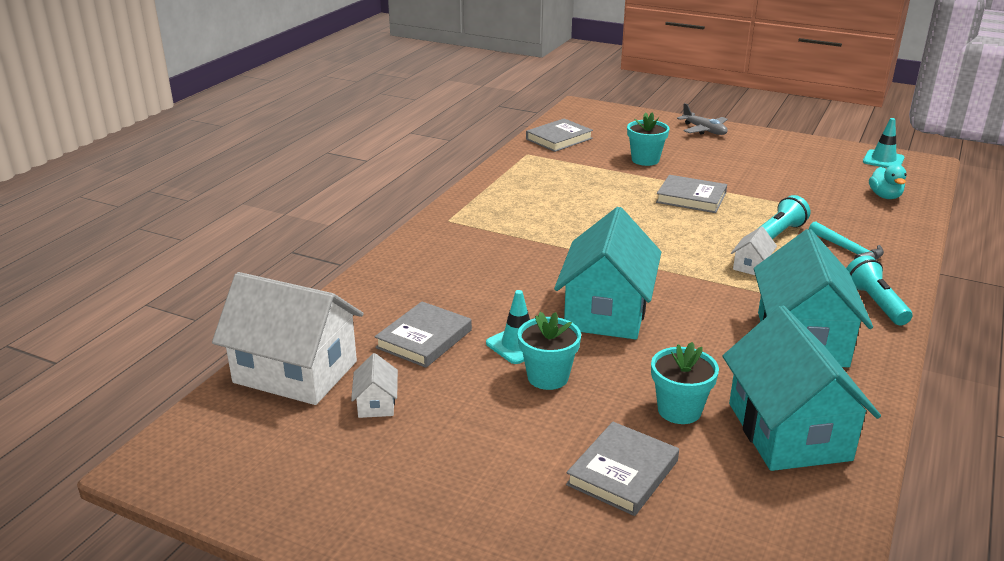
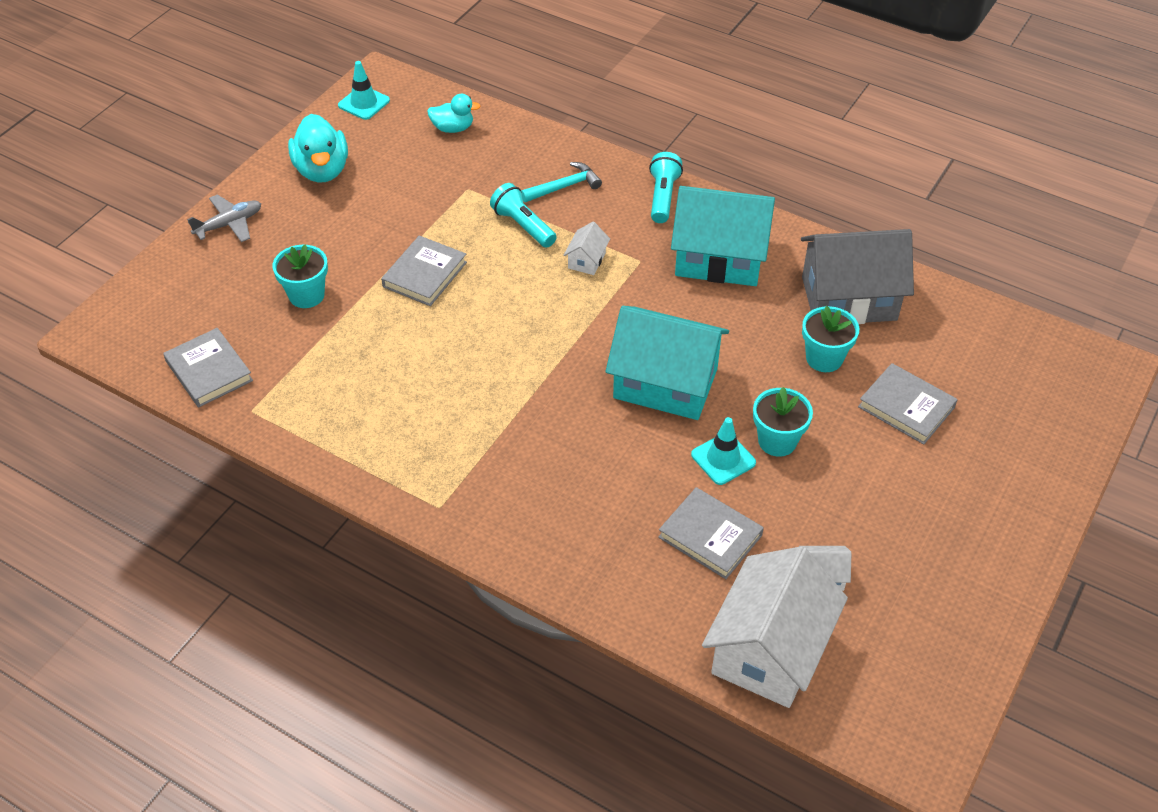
camera: 85 degrees left, 20 degrees up
(751, 266) = (586, 260): white house -> white house turned 75 degrees clockwise
(786, 153) = (322, 170): none -> turquoise duck
(788, 431) = (849, 298): turquoise house -> grey house
(875, 303) = (663, 197): turquoise flashlight -> turquoise flashlight turned 105 degrees clockwise

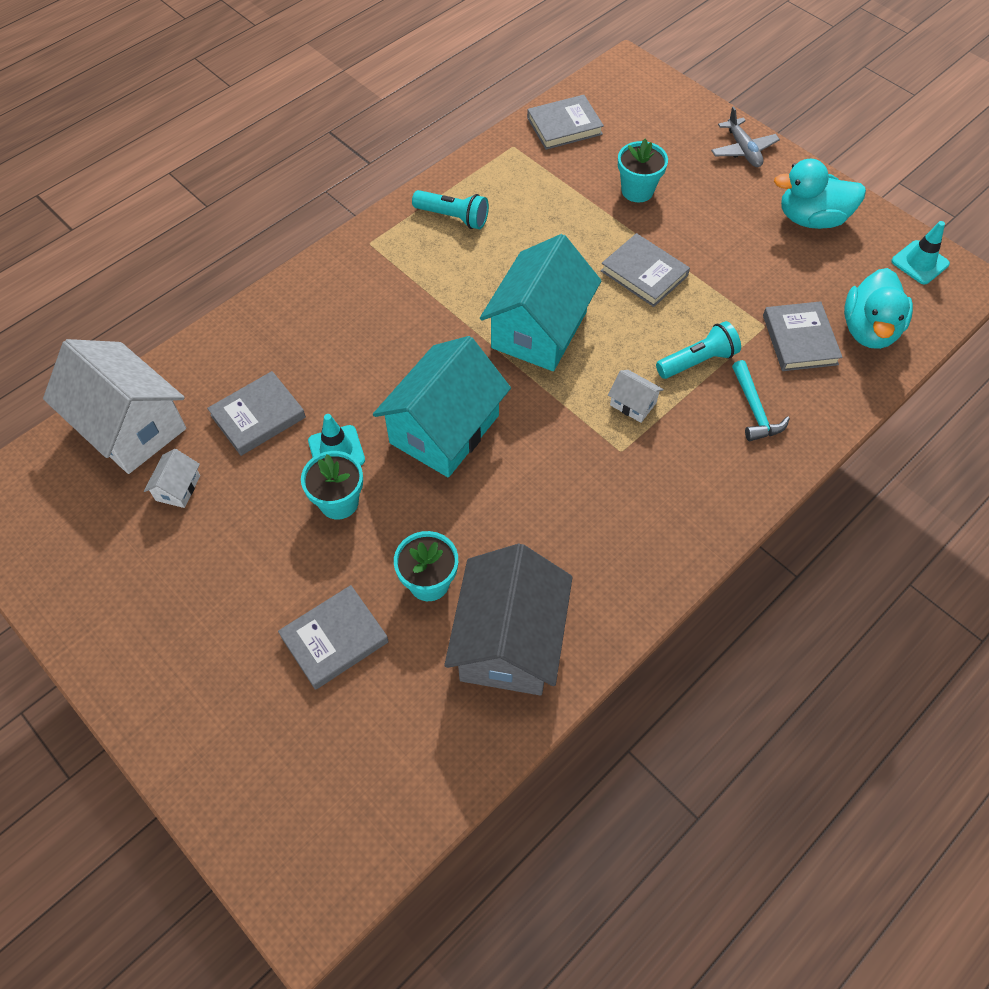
camera: 105 degrees right, 10 degrees up
(453, 128) = (869, 330): turquoise duck -> turquoise duck, size x1.65
(477, 167) = (799, 340): none -> grey book
(663, 197) = (721, 499): turquoise flashlight -> turquoise flashlight (453, 217)
(719, 258) = (607, 527): turquoise house -> turquoise house (539, 330)

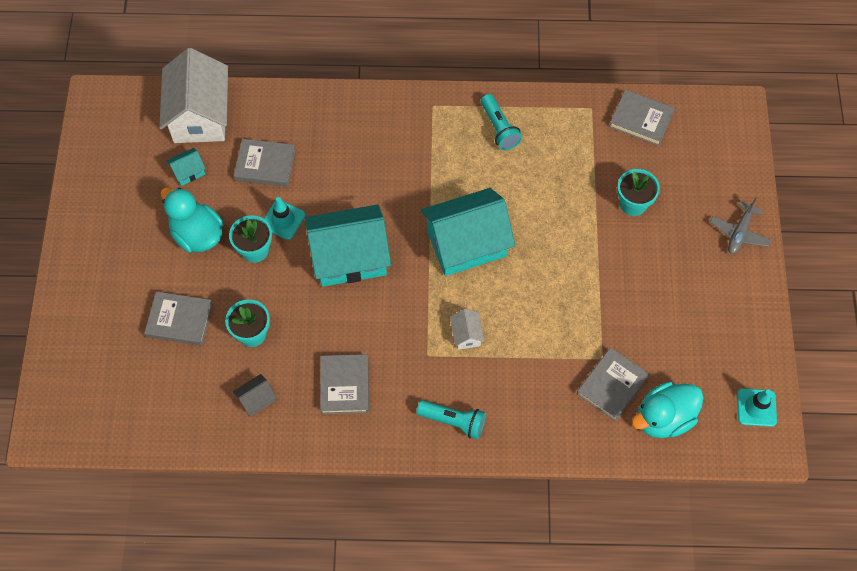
camera: 45 degrees right, 5 degrees up
(178, 488) = (188, 172): white house -> turquoise house
(509, 641) = (256, 399): grey house -> grey house, size x0.42
(644, 273) = (570, 262): grey book -> grey book (344, 385)
(698, 361) = (534, 343): turquoise flashlight -> turquoise flashlight (453, 421)
(754, 409) = (531, 401): turquoise hammer -> none
(811, 219) = (723, 317): turquoise duck -> turquoise duck (197, 235)

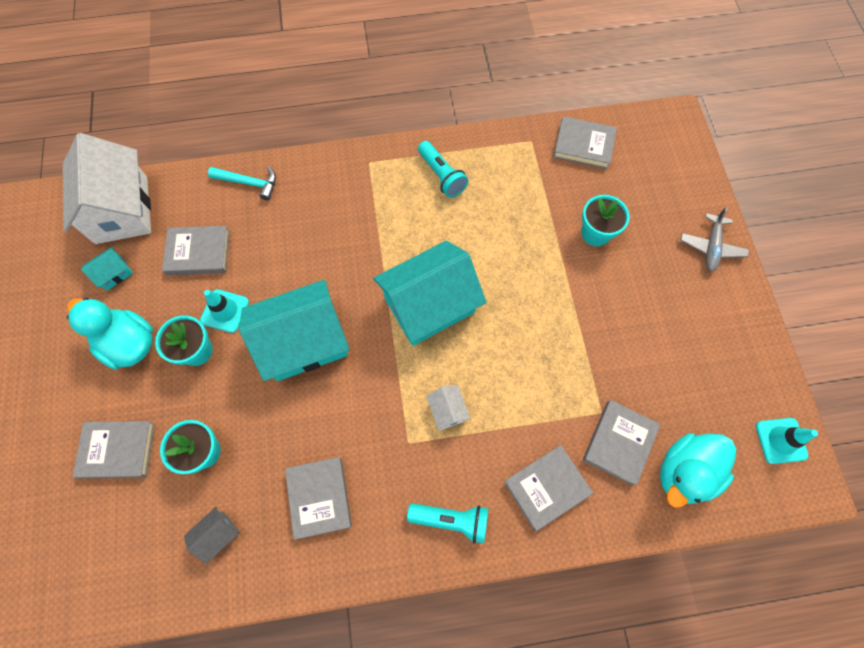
camera: 10 degrees left, 5 degrees up
(318, 108) = (249, 183): none -> turquoise hammer
(540, 410) = (546, 487): none -> grey book

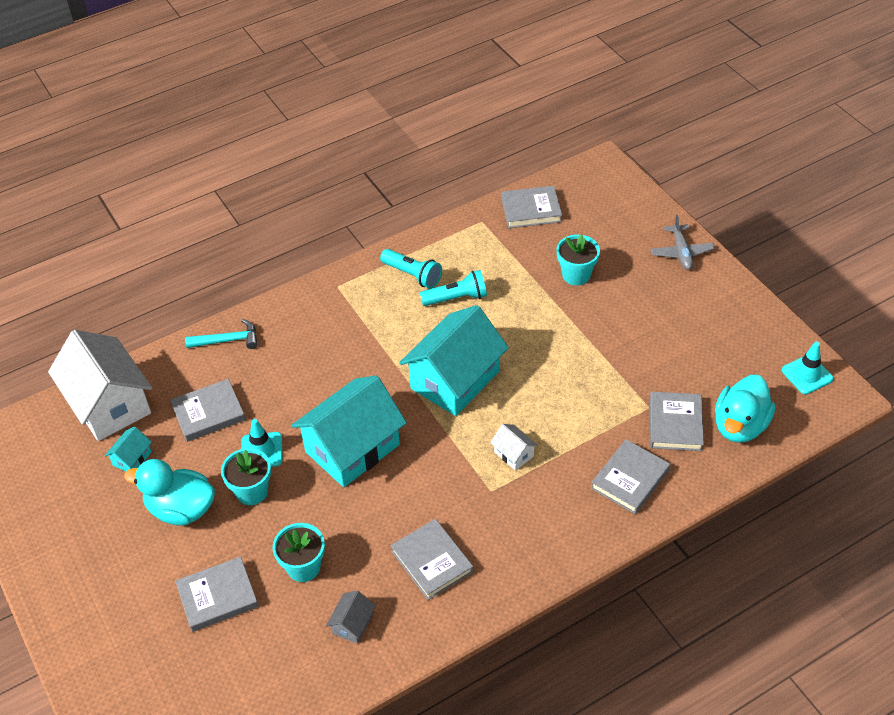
camera: 20 degrees left, 20 degrees down
(451, 520) = (560, 533): turquoise flashlight -> turquoise flashlight (456, 298)

